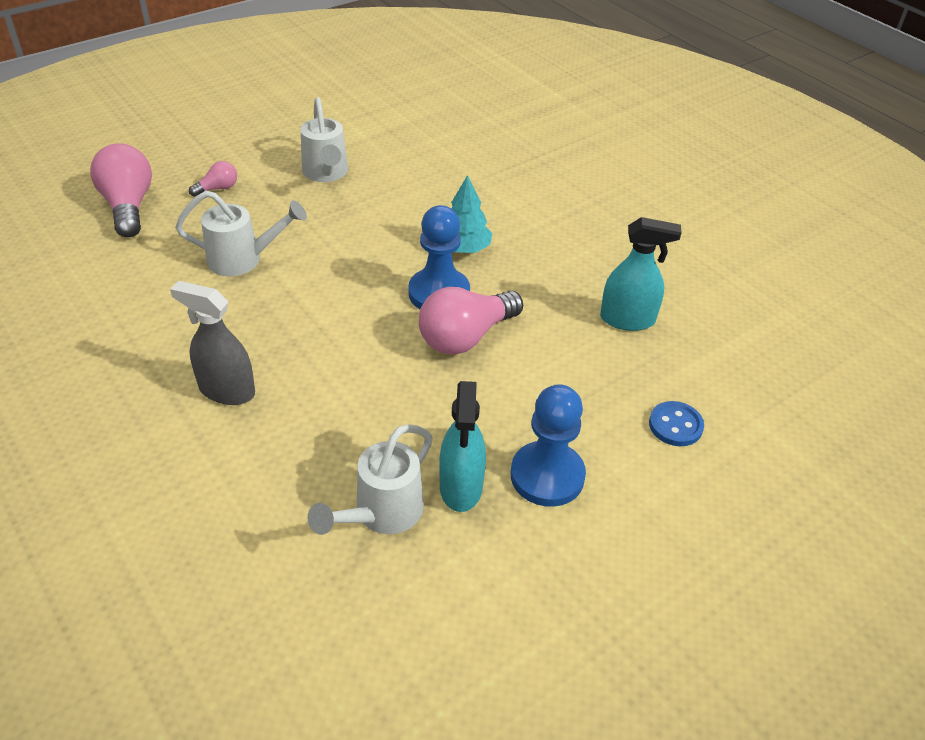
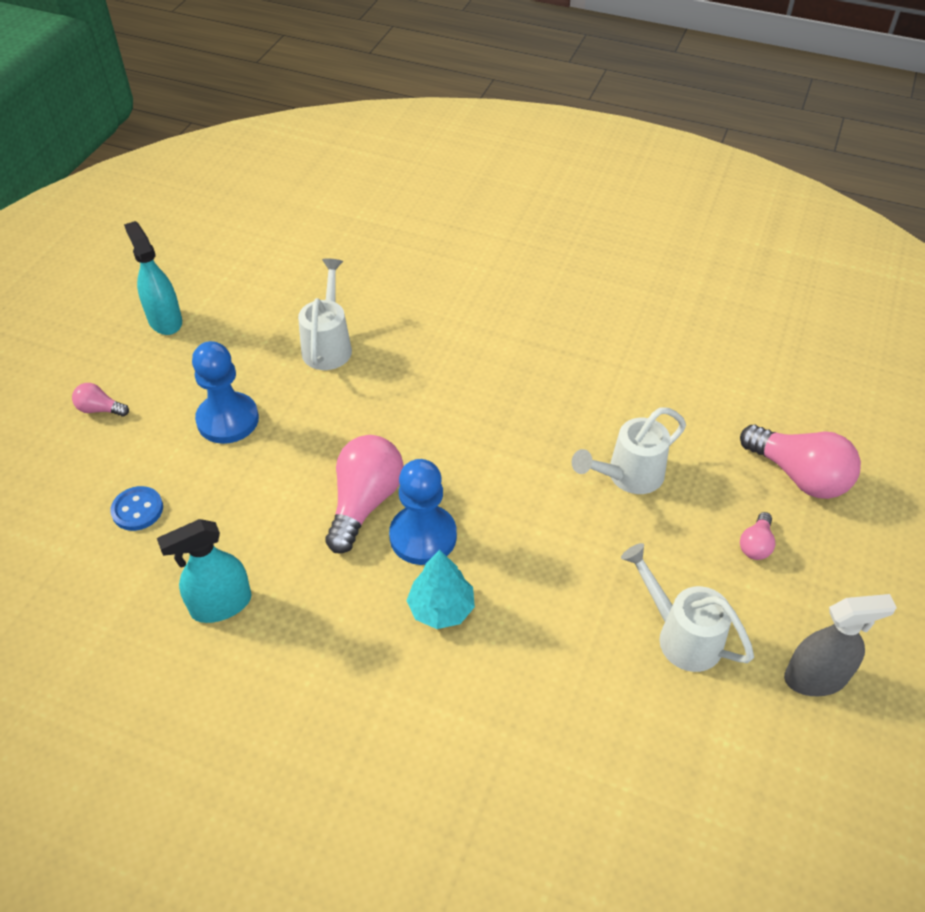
camera: 150 degrees right, 5 degrees up
(226, 390) = (508, 366): grey spray bottle -> grey spray bottle (815, 678)
(461, 487) = (286, 384): turquoise spray bottle -> turquoise spray bottle (165, 320)
(689, 564) = (100, 409): none -> pink light bulb

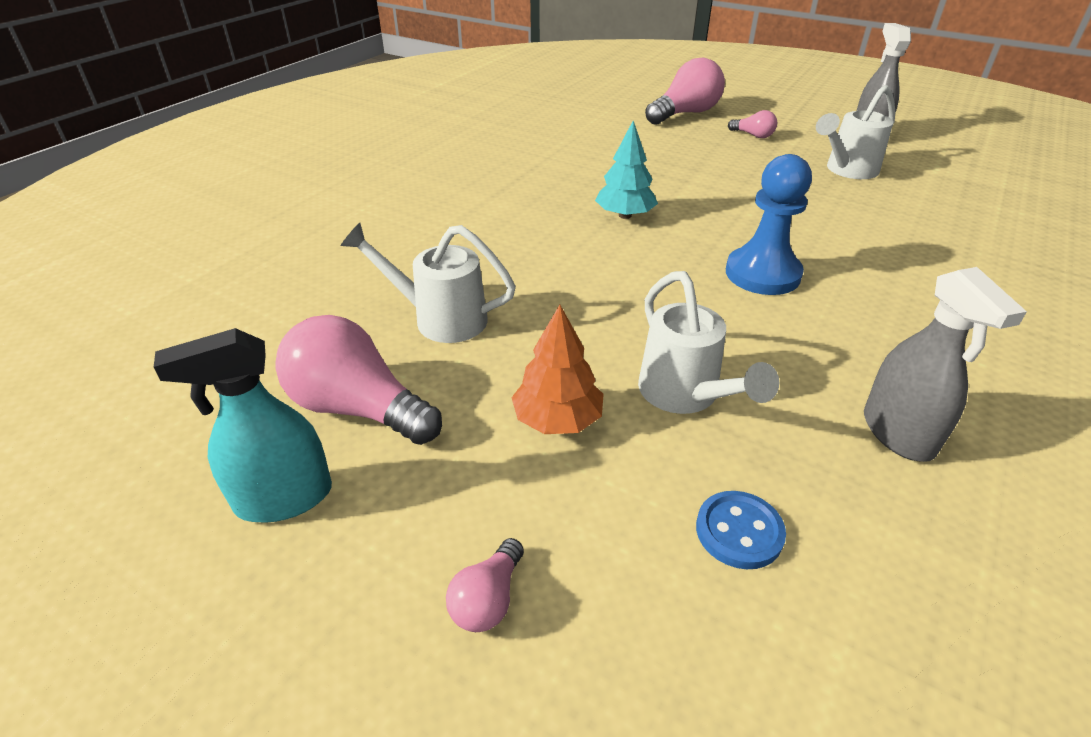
camera: 80 degrees left, 10 degrees down
(221, 604) = (898, 433): turquoise spray bottle -> grey spray bottle
(228, 420) = (557, 420): blue pawn -> orange tree
(365, 502) = (716, 307): pink light bulb -> pink light bulb (358, 408)
(441, 608) = (853, 271): turquoise tree -> turquoise tree (625, 215)
(628, 476) = (683, 169): white watering can -> white watering can (685, 395)

